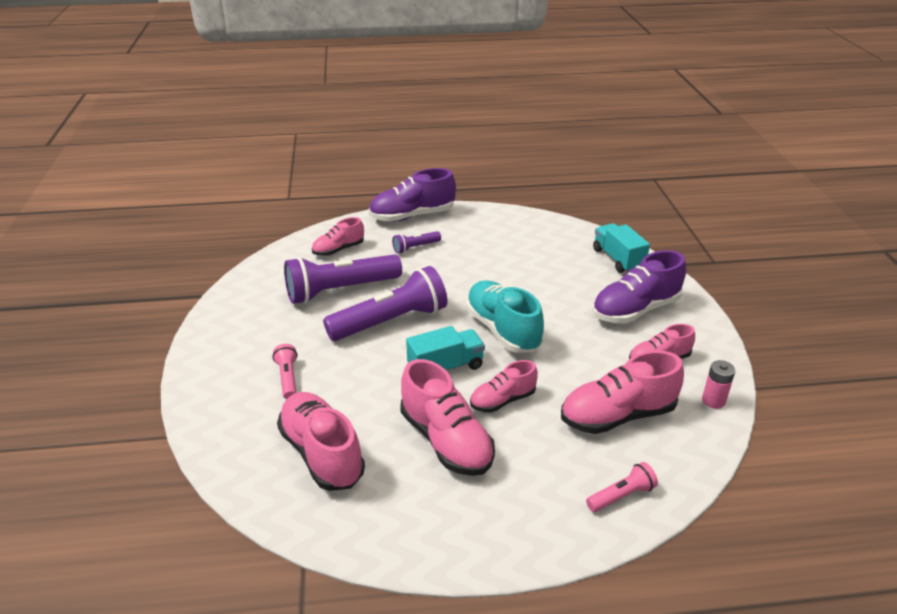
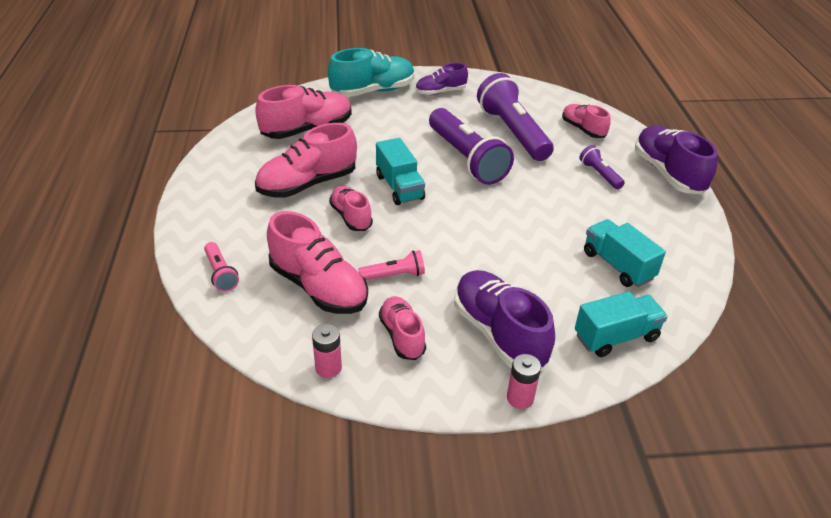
camera: 90 degrees right, 5 degrees up
(244, 339) = (440, 92): none -> purple shoe
(288, 378) = (391, 113): pink flashlight -> pink flashlight (394, 275)
(502, 330) = (455, 224): turquoise shoe -> turquoise shoe (373, 91)
(539, 251) = (617, 265): none -> turquoise truck
(617, 415) = (318, 287): pink shoe -> pink shoe turned 150 degrees clockwise
(695, 303) = (520, 398): none -> pink battery

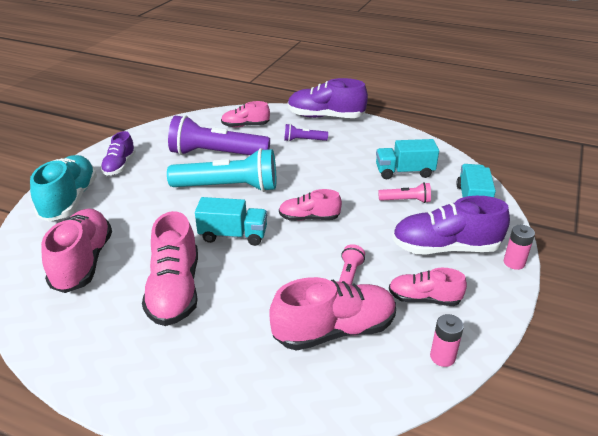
camera: 60 degrees left, 5 degrees down
(221, 274) = (266, 400): pink flashlight -> pink flashlight (406, 200)
(351, 217) = (250, 277): pink shoe -> pink shoe (309, 218)
(466, 159) = (229, 187): purple flashlight -> turquoise flashlight

